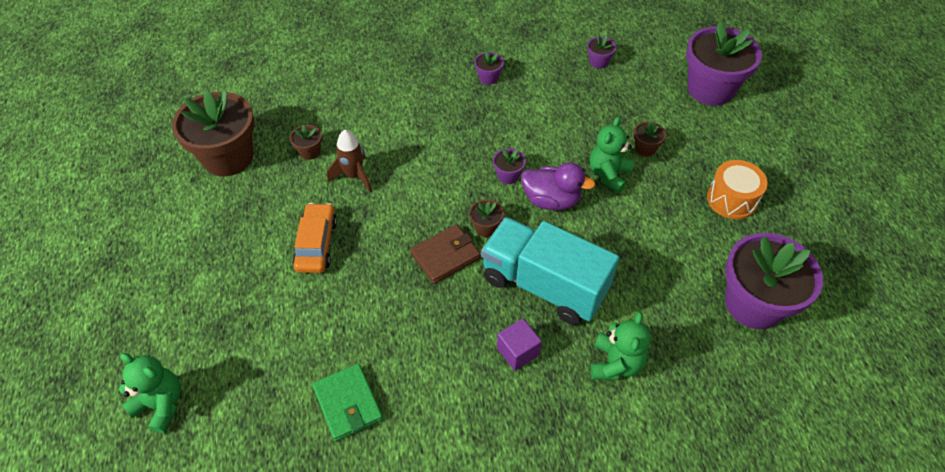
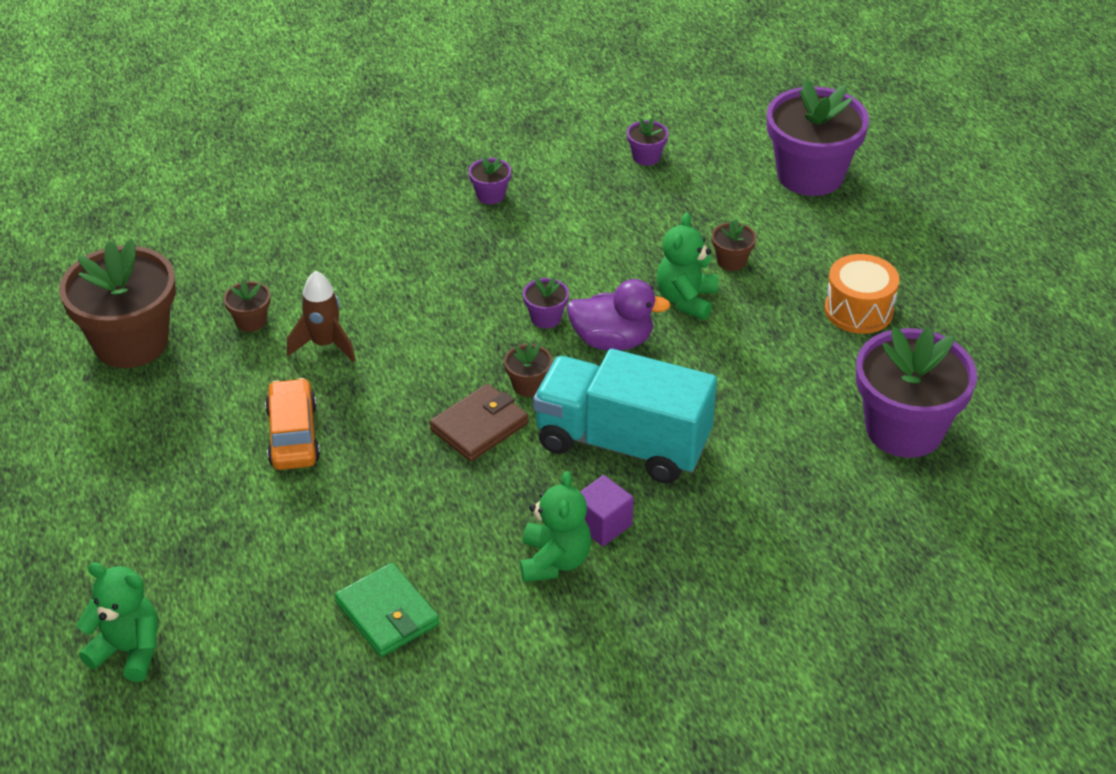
camera: 10 degrees left, 10 degrees down
(615, 364) = (734, 521): green teddy bear -> green teddy bear (554, 561)

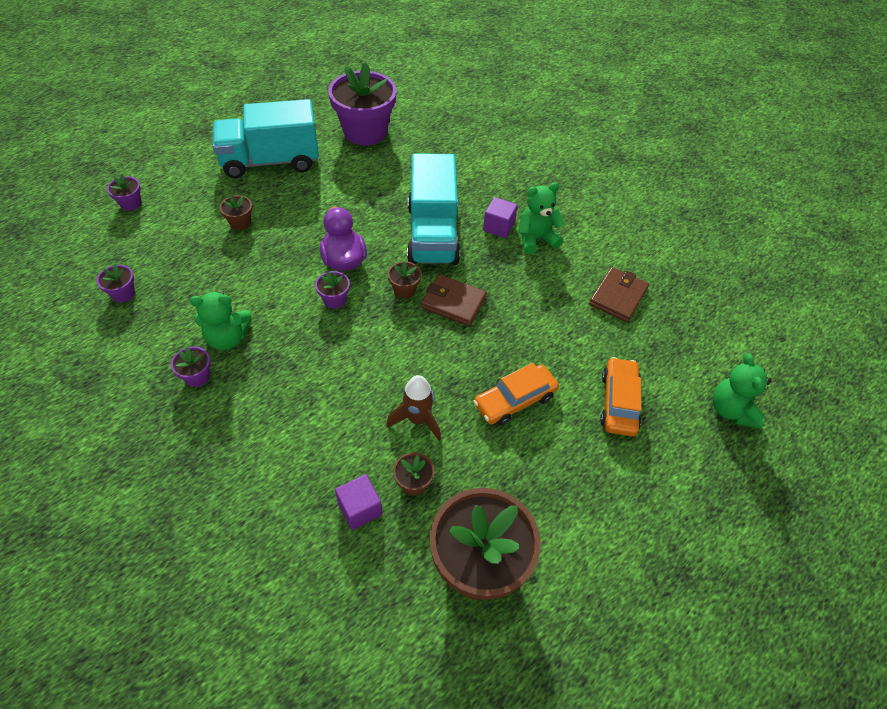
camera: 115 degrees left, 10 degrees up
(222, 534) = (618, 402): none -> orange car
(252, 277) = (360, 509): none -> purple cube
(387, 613) = (618, 297): green wallet -> brown wallet
(686, 300) = (288, 235): green teddy bear -> green teddy bear (227, 338)
(810, 175) = (130, 203): purple flower pot -> purple flower pot, size x0.42
(858, 310) = (271, 161): orange drum -> turquoise truck

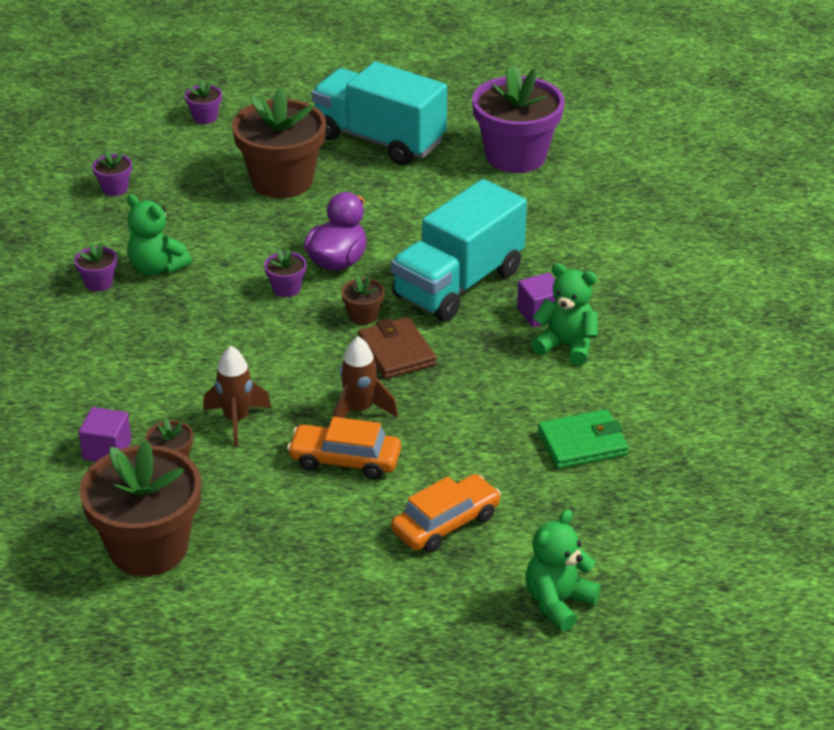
camera: 45 degrees right, 15 degrees down
(240, 223) = (282, 181): brown flower pot -> brown flower pot, size x2.37
(481, 358) = (359, 410): none -> brown rocket
(618, 297) = (582, 443): brown wallet -> green wallet

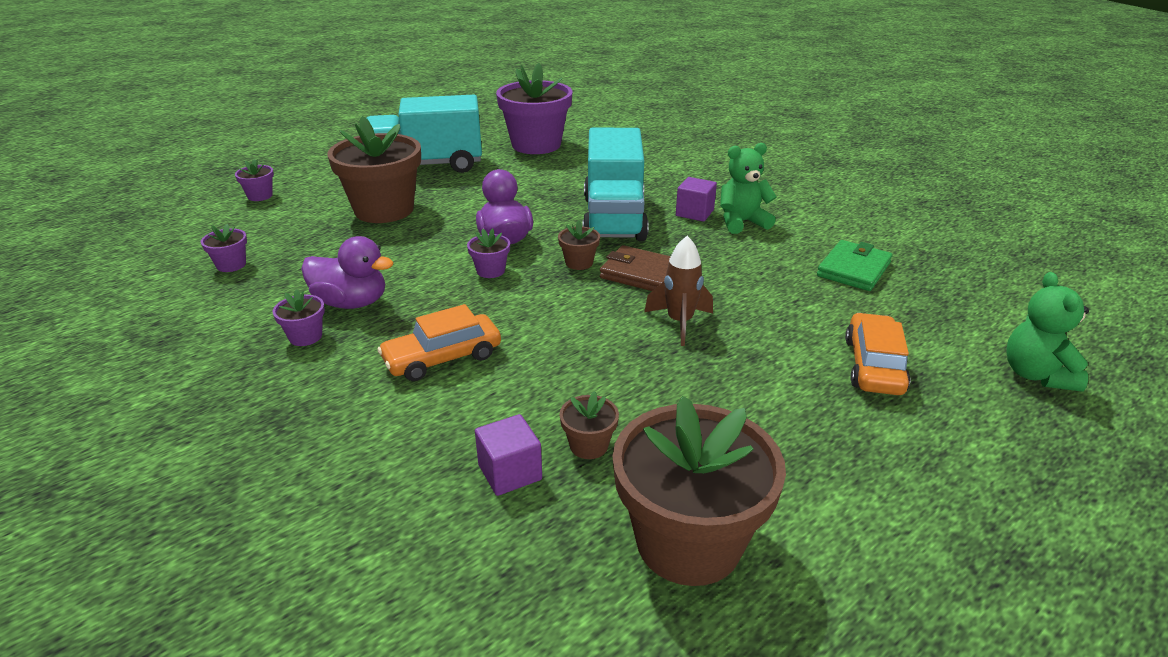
camera: 40 degrees left, 5 degrees down
(157, 268) = (351, 303): green teddy bear -> purple duck
(236, 420) = (595, 380): brown rocket -> none
(345, 460) = (728, 362): orange car -> orange car (442, 358)

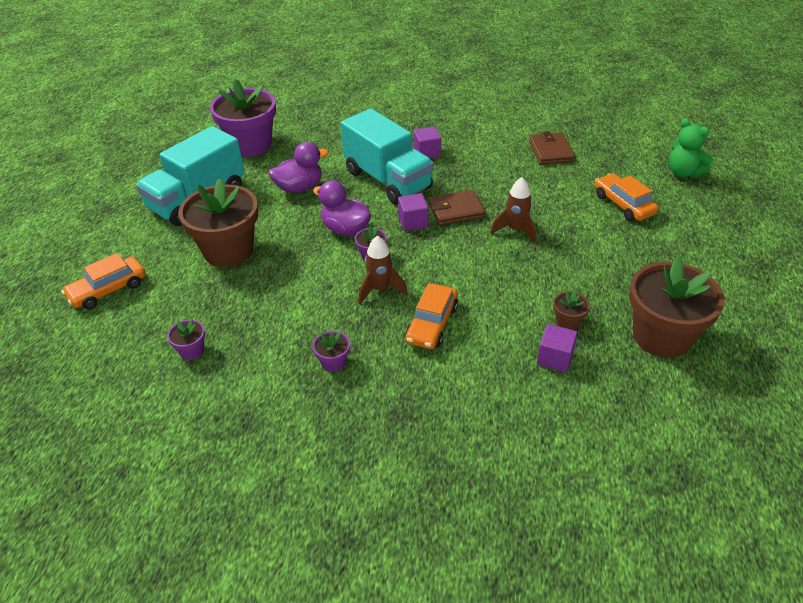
camera: 40 degrees left, 10 degrees up
(260, 196) = (108, 290): purple flower pot -> orange car
(351, 303) = (323, 325): purple duck -> purple duck (299, 187)
(448, 302) = (380, 289): none -> brown rocket
(579, 263) = (413, 222): brown flower pot -> purple cube
(742, 222) = (460, 147): green teddy bear -> none
(853, 269) = (550, 151): green wallet -> brown wallet

